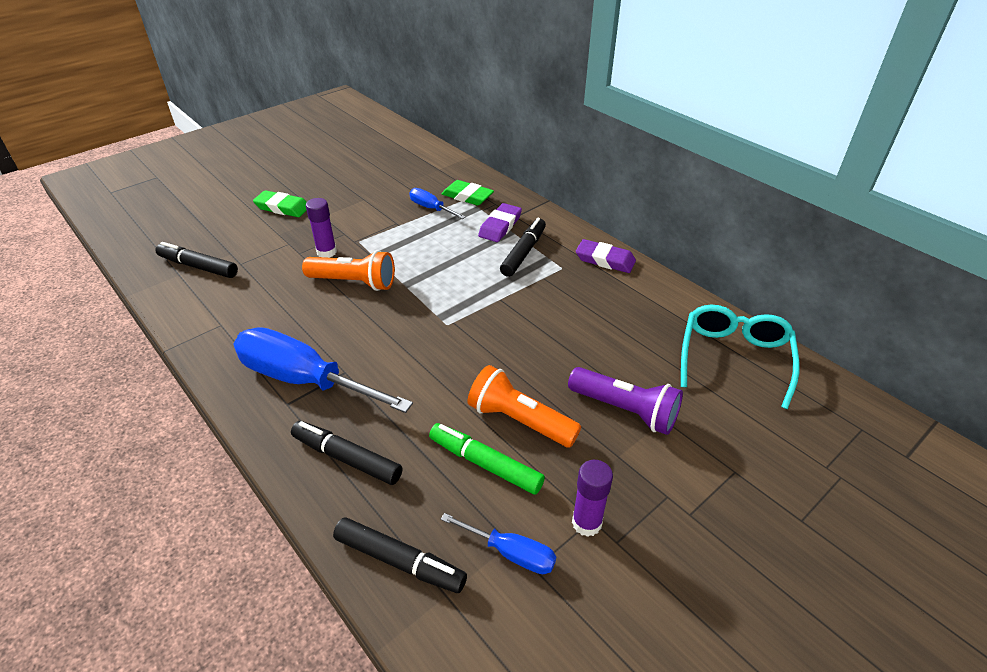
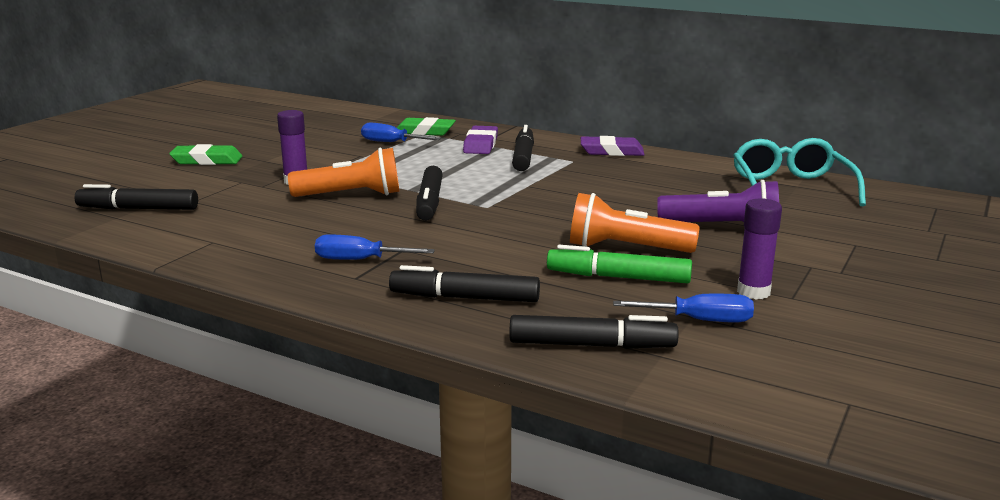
camera: 20 degrees left, 20 degrees down
(304, 380) = (360, 260): blue screwdriver -> blue screwdriver, size x0.49
(406, 307) = (429, 202): none -> black marker

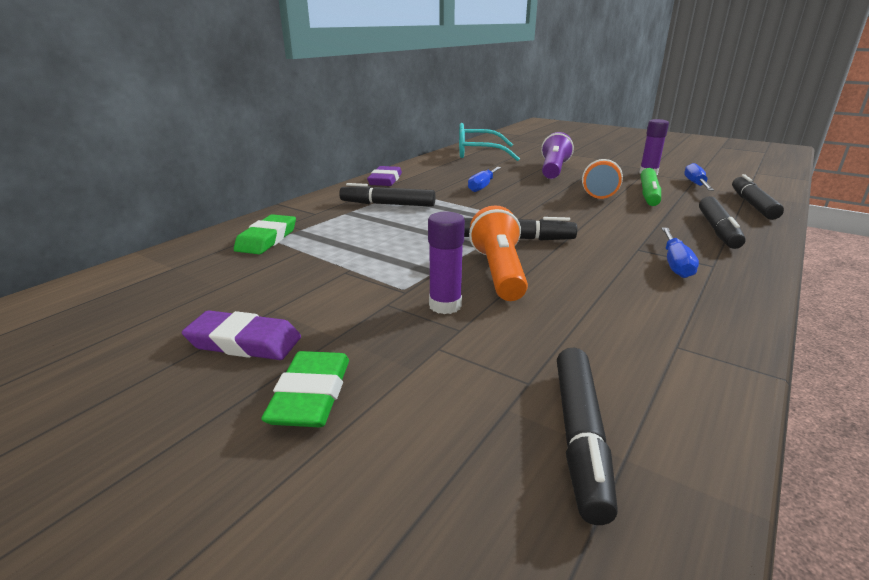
camera: 85 degrees left, 5 degrees up
(391, 142) = (301, 255): blue screwdriver -> blue screwdriver (482, 186)
(480, 145) = (339, 217): purple eraser -> purple eraser (244, 342)

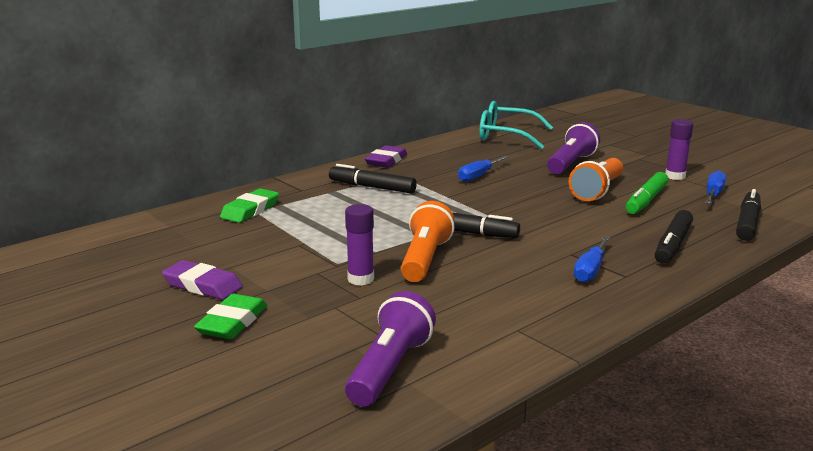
camera: 15 degrees right, 5 degrees down
(580, 437) = (390, 368): black marker -> purple flashlight

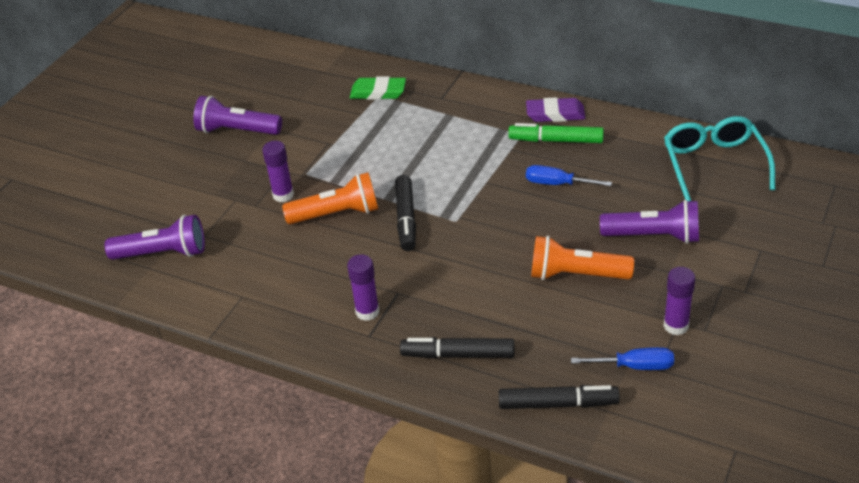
camera: 70 degrees right, 20 degrees up
(202, 285) = (237, 131): purple eraser -> purple flashlight
(232, 322) = (193, 166): green eraser -> none
(372, 187) = (476, 132): black marker -> none
(590, 270) = (367, 312): blue screwdriver -> purple glue stick
(646, 201) = (572, 316): green marker -> green marker (556, 140)

